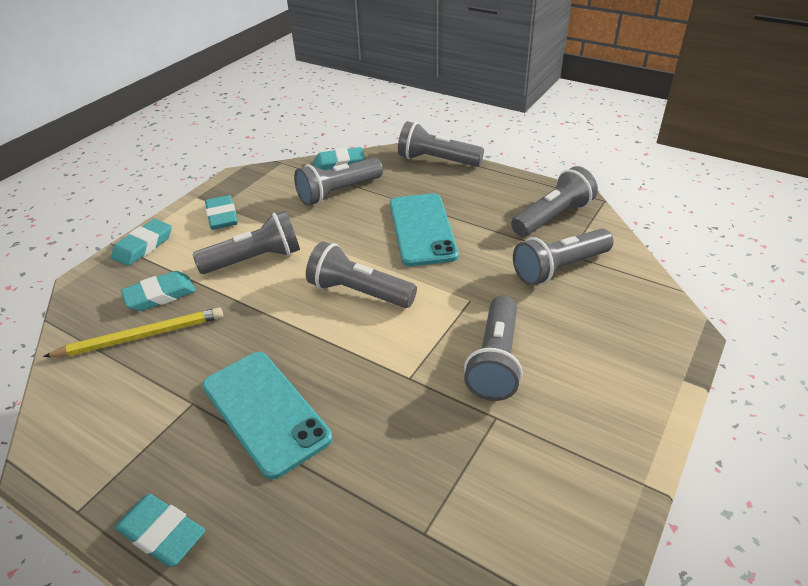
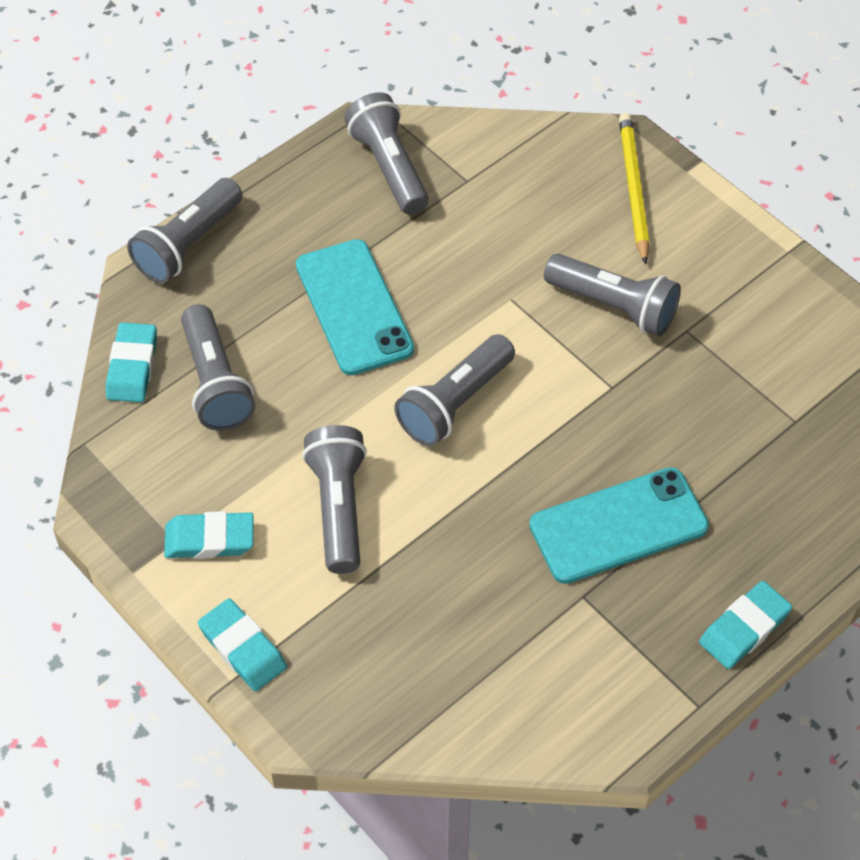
camera: 75 degrees left, 15 degrees up
(142, 336) = (449, 648): yellow pencil -> yellow pencil (633, 188)
(160, 295) = (372, 626): turquoise eraser -> none
(422, 229) = (354, 307): turquoise phone -> turquoise phone turned 60 degrees clockwise
(559, 268) = (489, 199): grey flashlight -> none

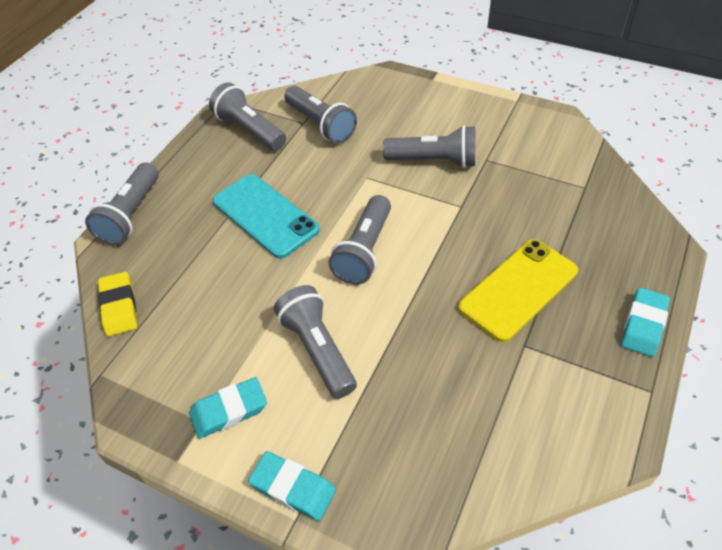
camera: 20 degrees left, 5 degrees down
(132, 367) = (119, 307): turquoise eraser -> yellow eraser
(215, 383) = (187, 296): grey flashlight -> grey flashlight (320, 125)
(618, 526) = (518, 289): turquoise phone -> yellow phone
(633, 188) = (407, 96): yellow pencil -> none

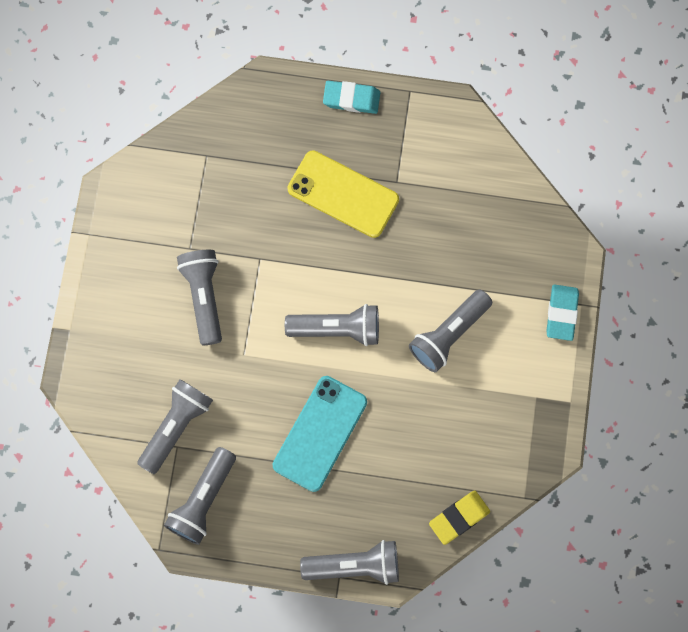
camera: 110 degrees left, 25 degrees up
(229, 410) = (521, 381): turquoise eraser -> none

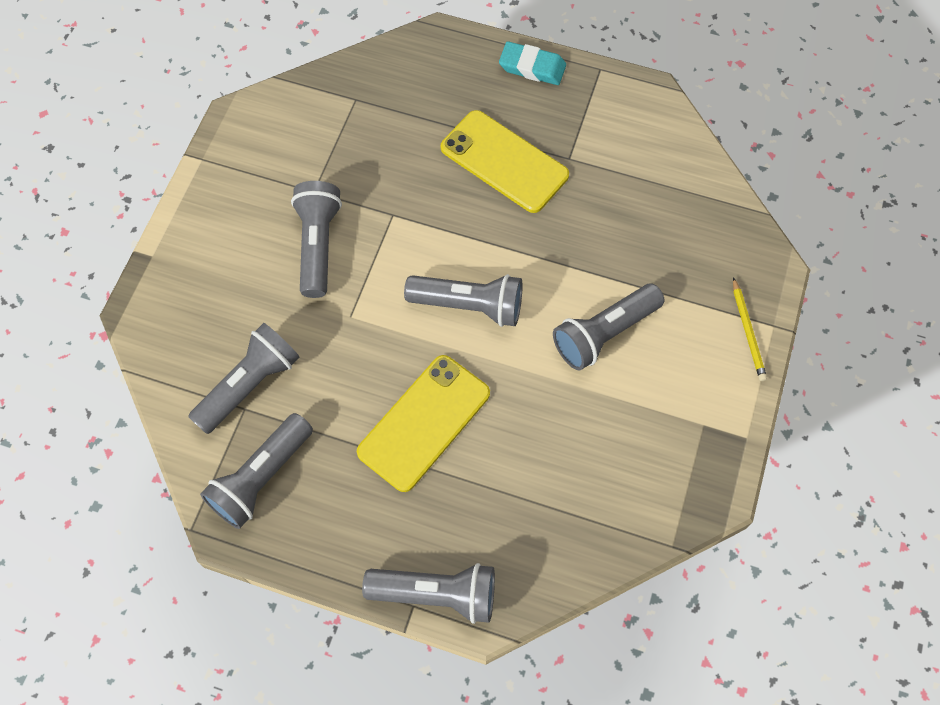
camera: 10 degrees right, 10 degrees down
(320, 433) = (424, 422): turquoise phone -> yellow phone
(459, 518) = (583, 557): yellow eraser -> none
(561, 313) = (748, 332): turquoise eraser -> yellow pencil

